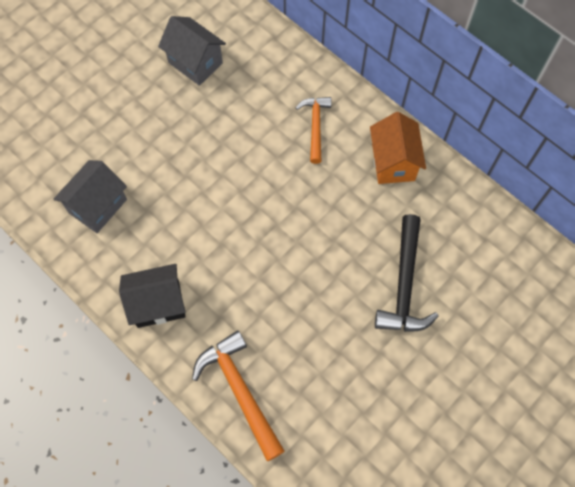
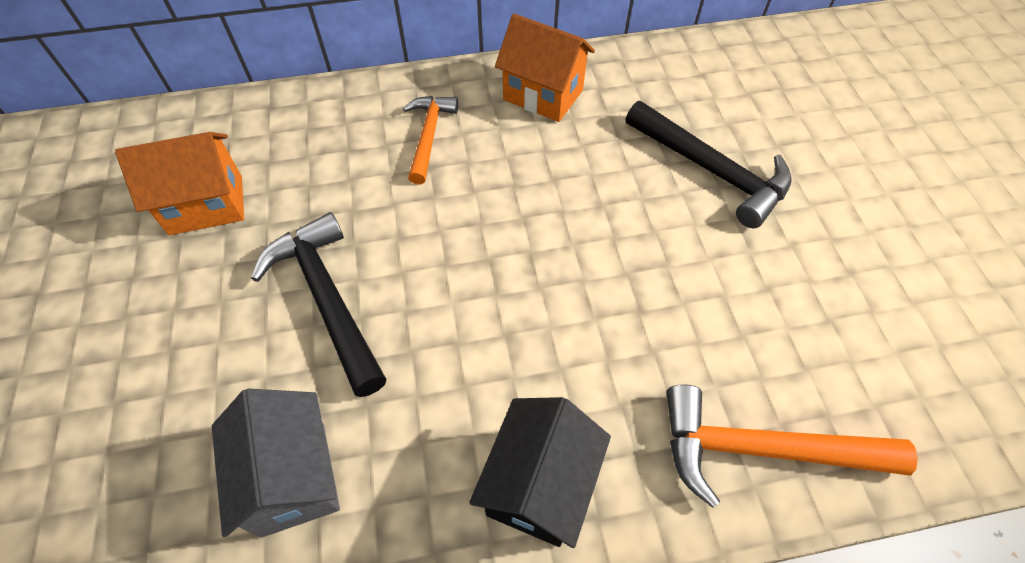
camera: 55 degrees left, 10 degrees down
(184, 154) = (327, 298): none -> black hammer
(195, 63) = (206, 205): grey house -> orange house
(315, 126) = (429, 136): orange hammer -> orange hammer turned 60 degrees clockwise

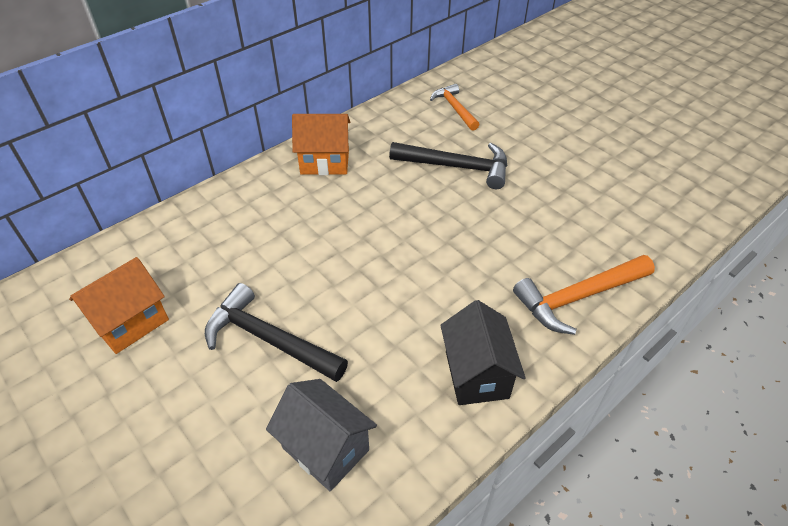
camera: 30 degrees left, 10 degrees down
(429, 136) = (265, 215): orange hammer -> orange hammer (454, 108)

